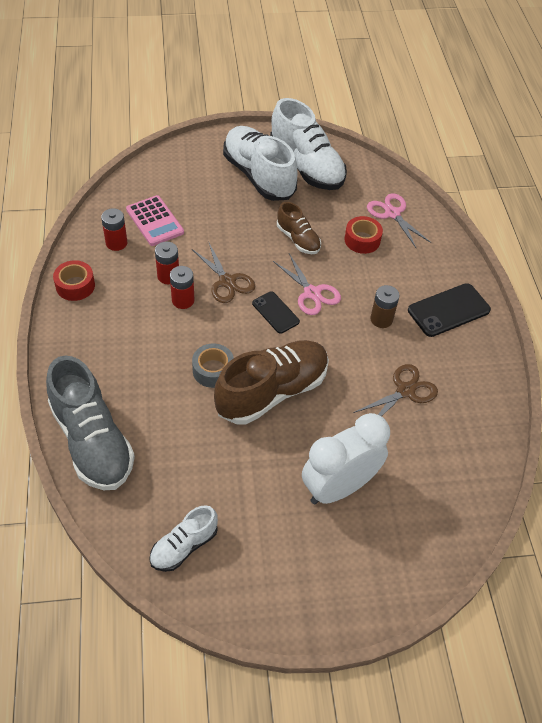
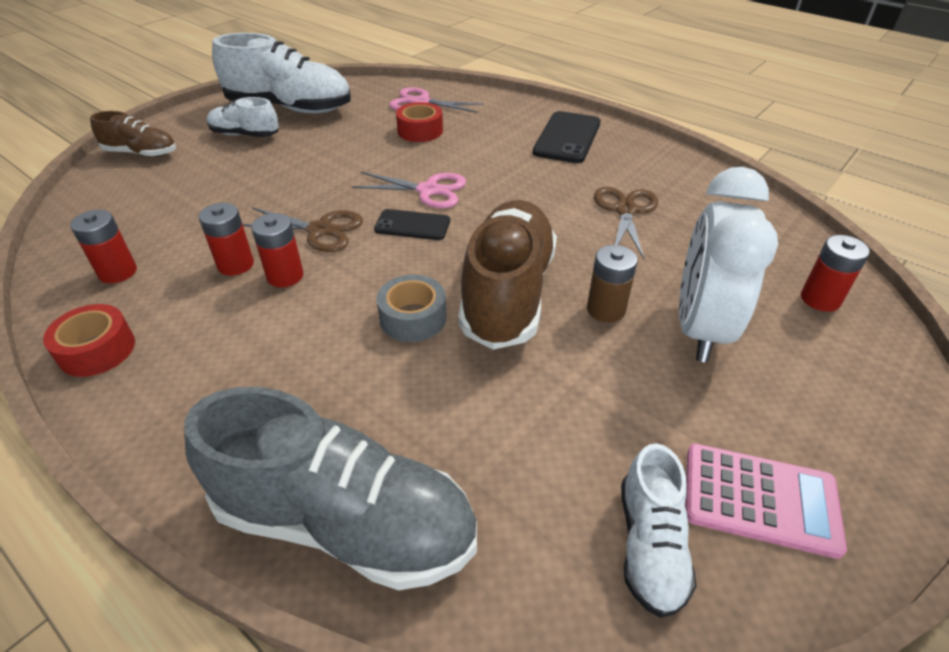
camera: 40 degrees left, 10 degrees down
(155, 221) = (153, 226): pink calculator -> pink calculator (760, 499)
(259, 176) = (245, 135): white shoe -> white shoe, size x0.53
(298, 239) = (355, 159): brown shoe -> brown shoe (141, 153)
(381, 319) = (522, 173): brown battery -> brown battery (606, 310)
(430, 527) = (820, 299): none -> red battery

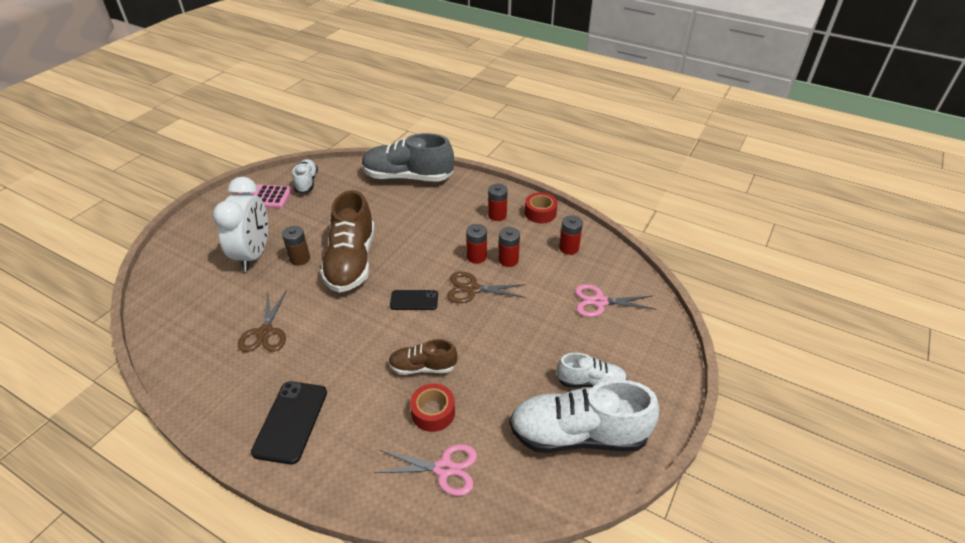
camera: 170 degrees right, 0 degrees up
(141, 153) = (654, 345): brown shoe -> brown shoe (423, 367)
(413, 318) = (400, 243): grey tape -> none
(428, 190) = (410, 334): pink scissors -> pink scissors (599, 302)
(820, 299) = (177, 279): red battery -> red battery (497, 215)

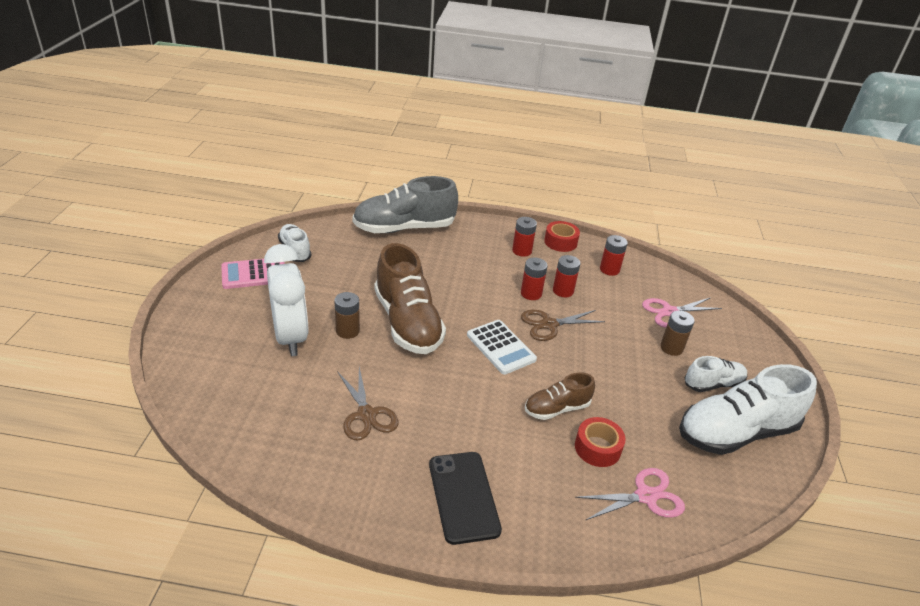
camera: 25 degrees left, 5 degrees down
(414, 300) = (501, 347): black phone -> white calculator
(574, 337) = (671, 348): none -> brown battery

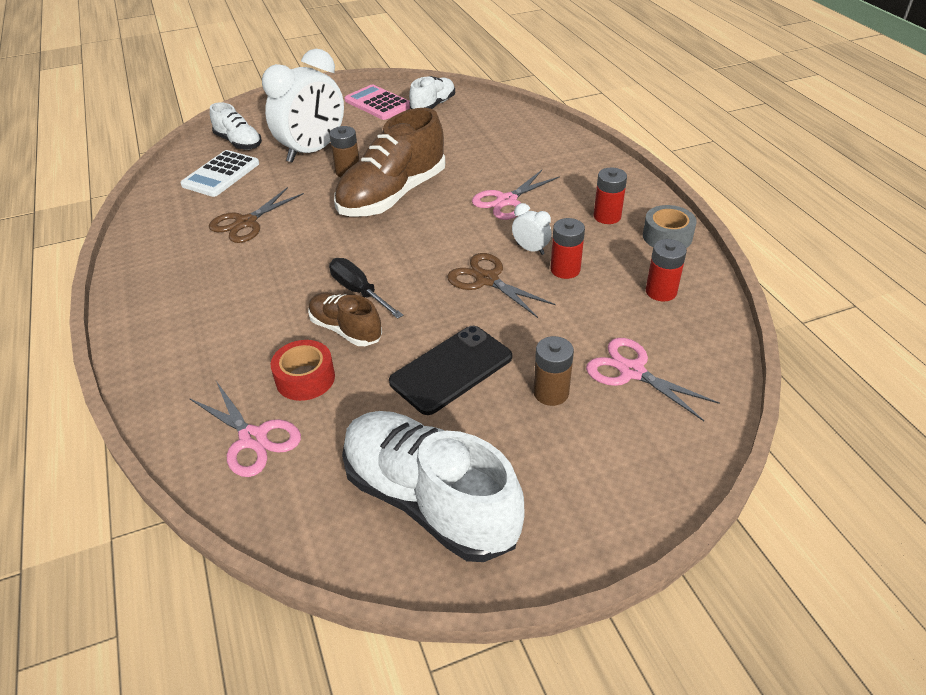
camera: 65 degrees right, 5 degrees up
(404, 228) = (545, 137): grey shoe -> none
(463, 496) = (178, 310): black phone -> black phone (451, 370)
(467, 278) = (506, 201): none -> pink scissors
(501, 347) = (411, 261): white calculator -> white calculator (221, 174)
(517, 386) = (358, 291): none -> black screwdriver
(531, 293) = (530, 249): red battery -> white clock
(560, 242) = (667, 236): red tape -> grey tape
(713, 384) = (512, 453): white shoe -> white shoe (238, 142)

